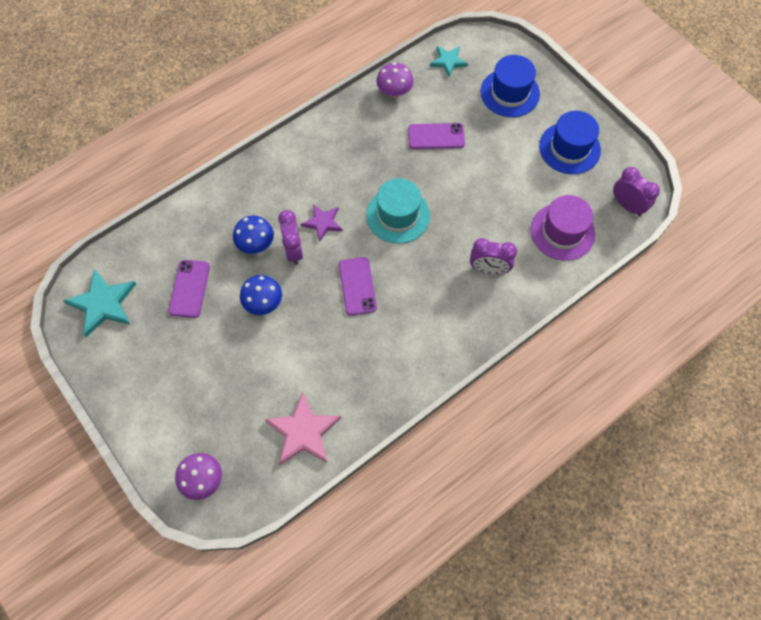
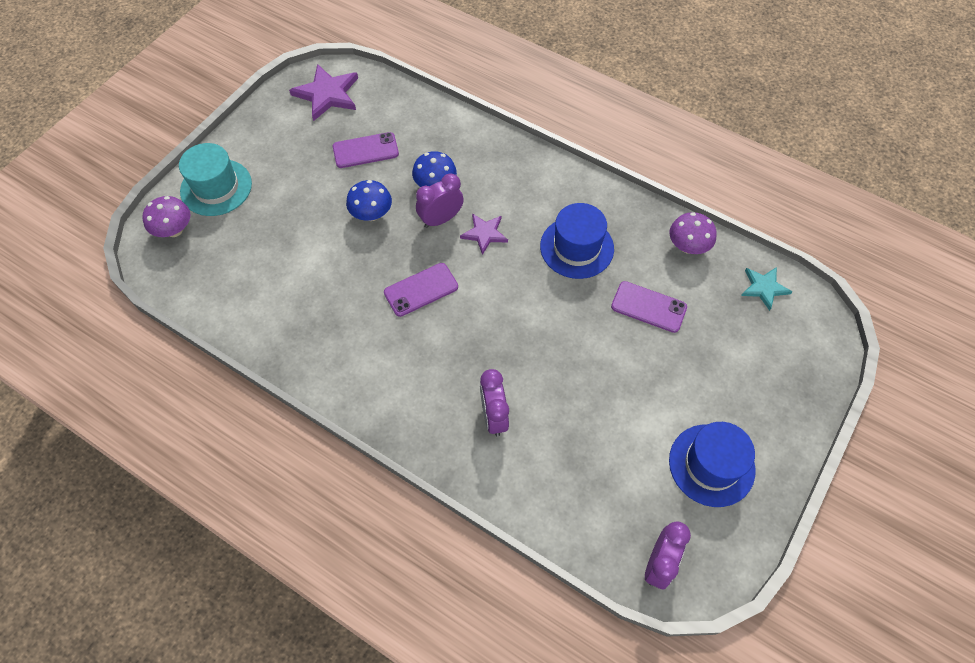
camera: 70 degrees right, 5 degrees down
(103, 303) = (327, 94): turquoise star -> purple star
(303, 431) = (242, 295): pink star -> none
(398, 215) = (524, 301): turquoise hat -> turquoise hat (216, 187)
(436, 136) = (648, 307): purple phone -> purple phone turned 45 degrees counterclockwise
(510, 93) = (757, 369): blue hat -> blue hat (576, 247)
(562, 232) = (581, 488): purple hat -> none

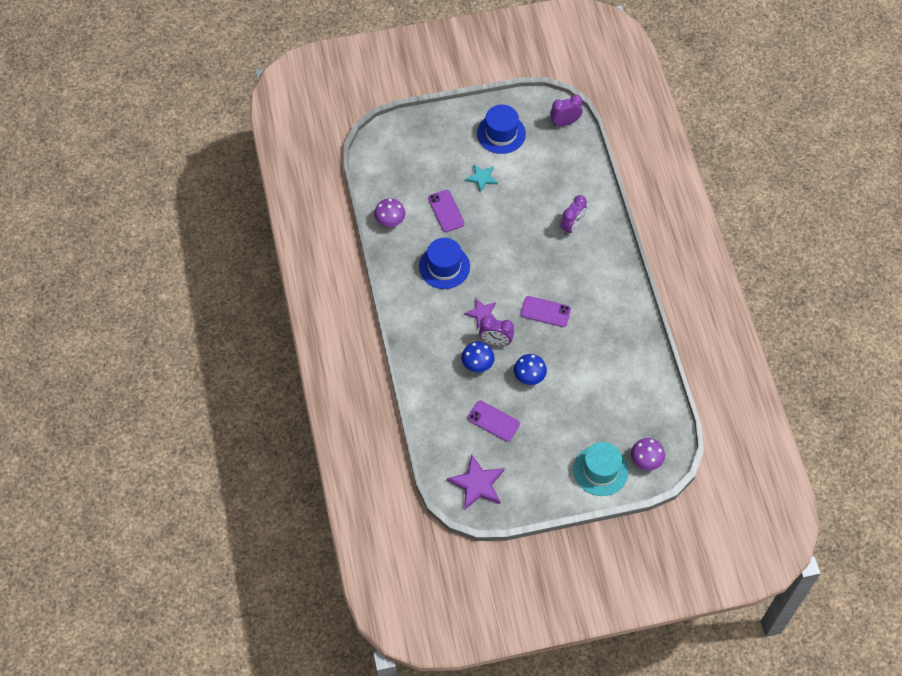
camera: 135 degrees left, 0 degrees up
(764, 288) = (381, 174): turquoise star -> turquoise star (482, 178)

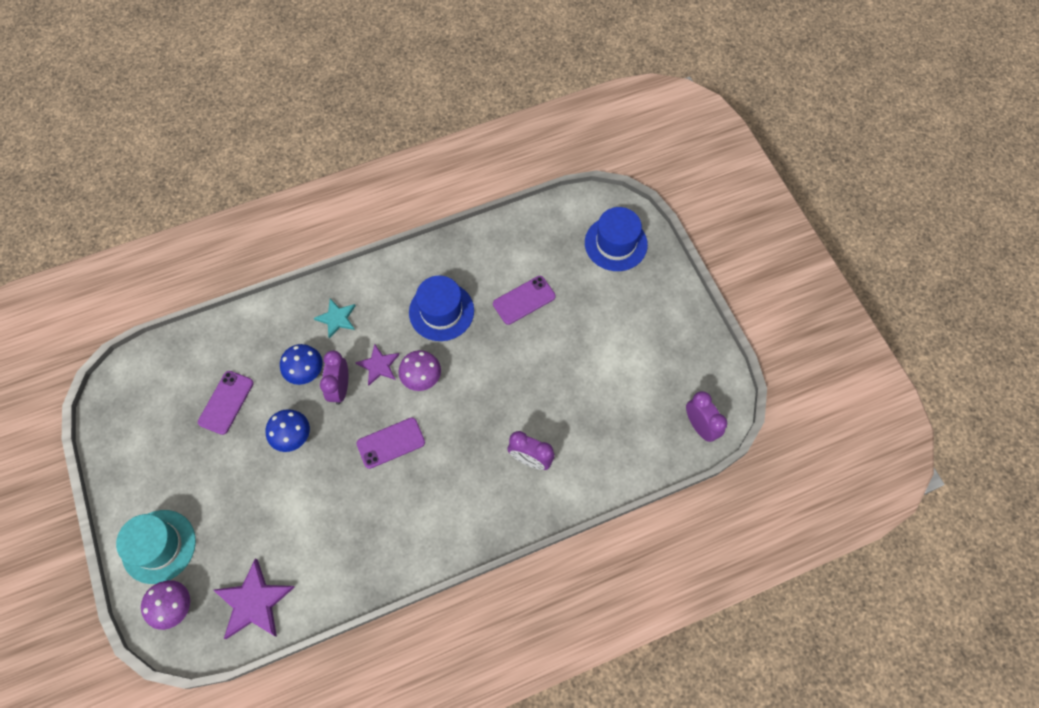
camera: 80 degrees right, 5 degrees up
(390, 221) = (497, 241): purple mushroom -> purple mushroom (421, 377)
(477, 484) = (139, 396): purple star -> purple star (254, 602)
(482, 178) = (583, 334): turquoise star -> turquoise star (337, 318)
(501, 133) = (659, 347): blue hat -> blue hat (615, 243)
(545, 312) = (391, 443): purple phone -> purple phone turned 60 degrees clockwise

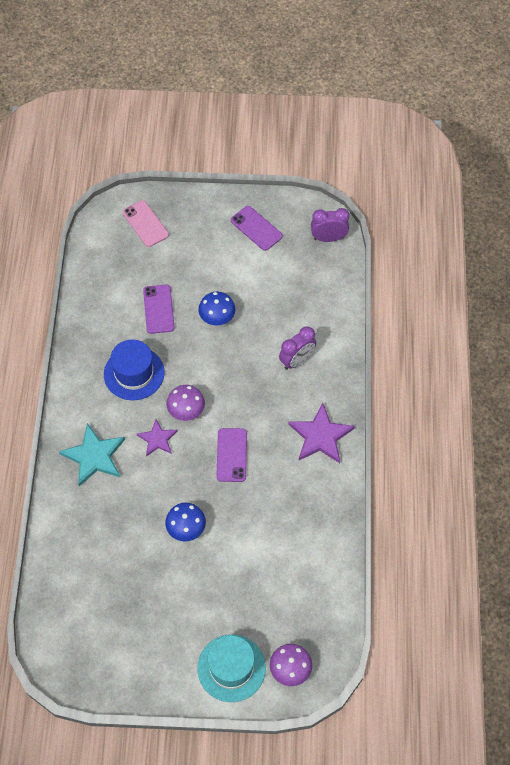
camera: 65 degrees left, 5 degrees down
(226, 402) = (126, 573): purple phone -> purple phone (256, 228)
(254, 602) = (315, 605): purple star -> purple star (320, 436)
(305, 371) = (131, 498): blue mushroom -> blue mushroom (217, 318)
(337, 318) = (94, 456): turquoise star -> turquoise star, size x1.62
(340, 388) = (162, 476): purple clock -> none
(615, 243) = (145, 224): blue hat -> pink phone

